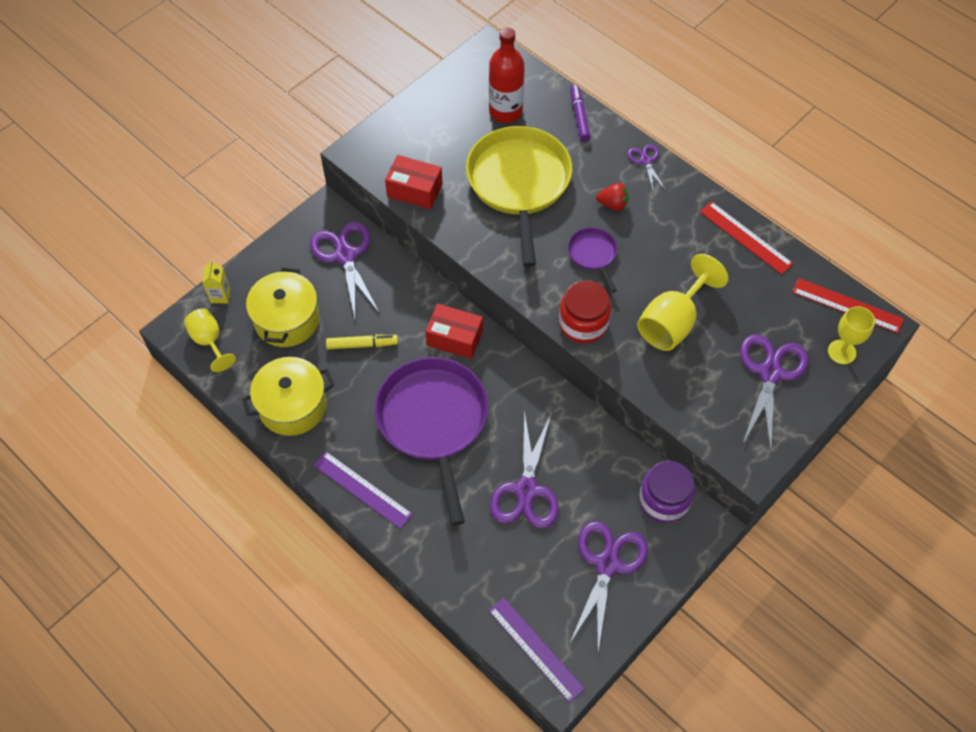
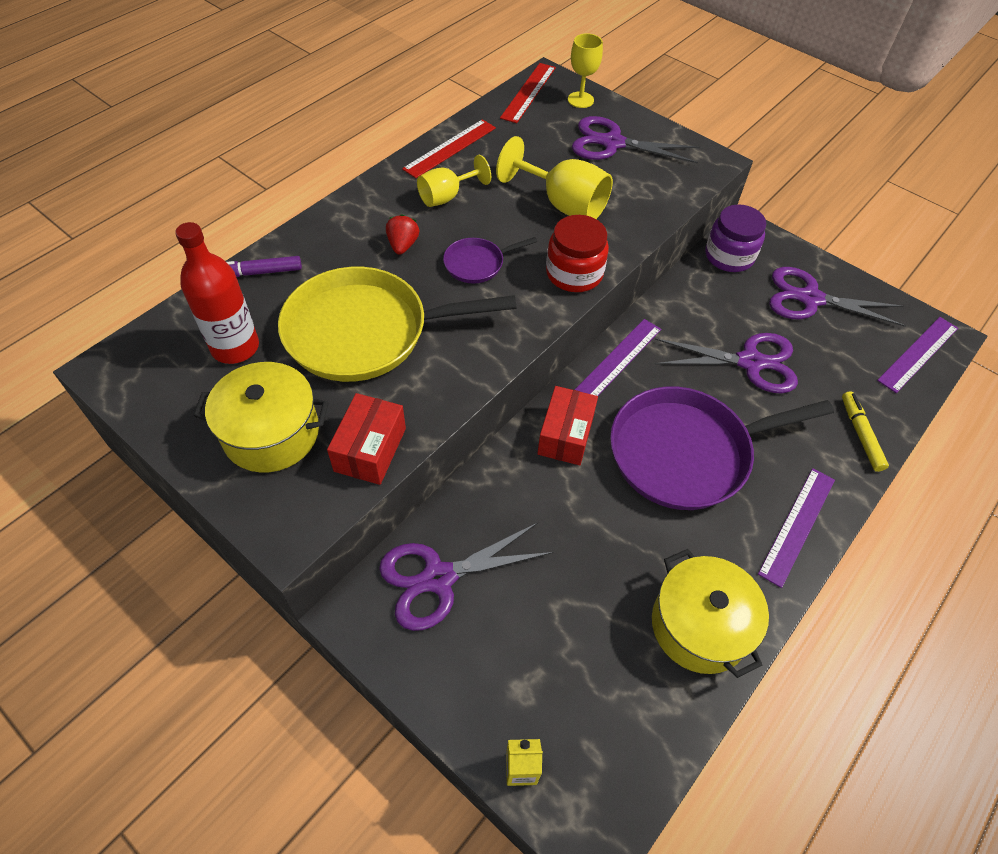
camera: 95 degrees left, 5 degrees down
(209, 341) = (610, 774): yellow goblet -> yellow goblet (447, 196)
(287, 320) = (558, 651): yellow pot -> yellow pot (271, 433)
(362, 344) = (588, 542): yellow marker -> yellow marker (860, 434)
(530, 383) = (617, 360): none -> purple ruler
(645, 161) = (338, 216): purple scissors -> none

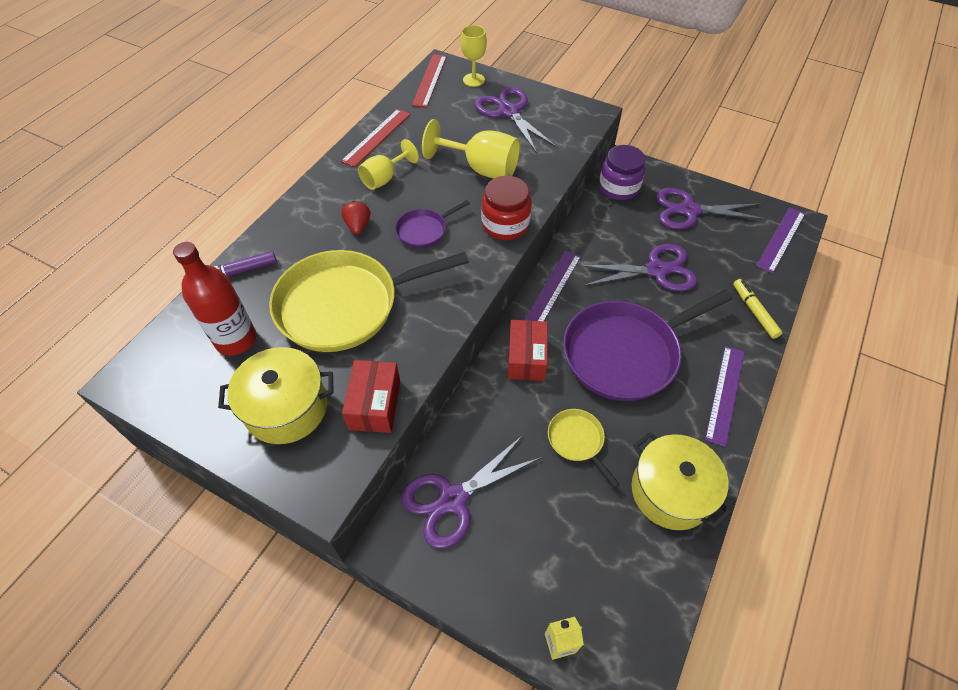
camera: 10 degrees left, 0 degrees up
(601, 542) = (577, 440): none -> yellow pan
(612, 143) = (508, 112): purple scissors -> purple scissors turned 60 degrees clockwise

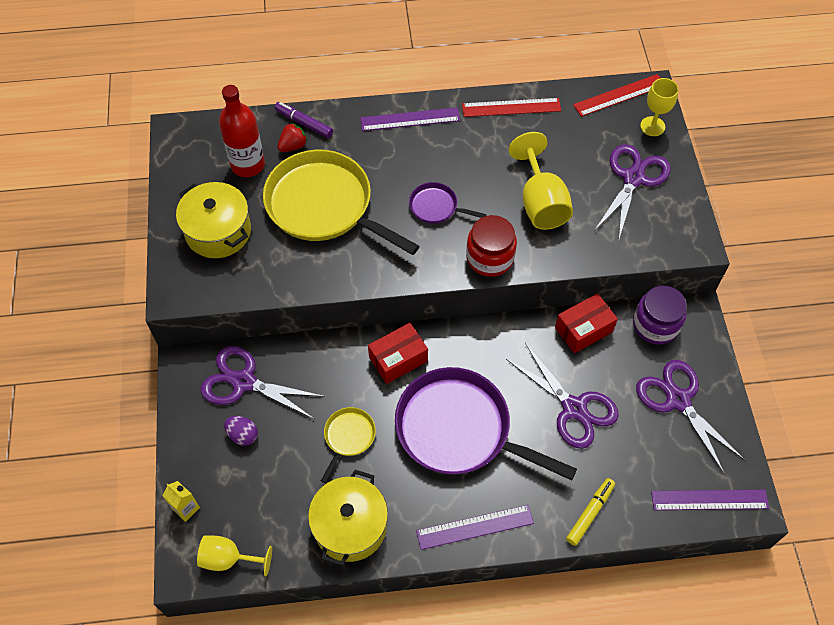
camera: 55 degrees right, 5 degrees up
(358, 226) = (404, 162): red strawberry -> red strawberry (293, 146)
(375, 404) = (257, 279): red box -> red box (583, 330)
(384, 178) = (469, 144): yellow goblet -> yellow goblet (228, 559)
(512, 534) = (243, 435): none -> purple egg
(552, 288) = (485, 338): purple ruler -> purple ruler (410, 119)

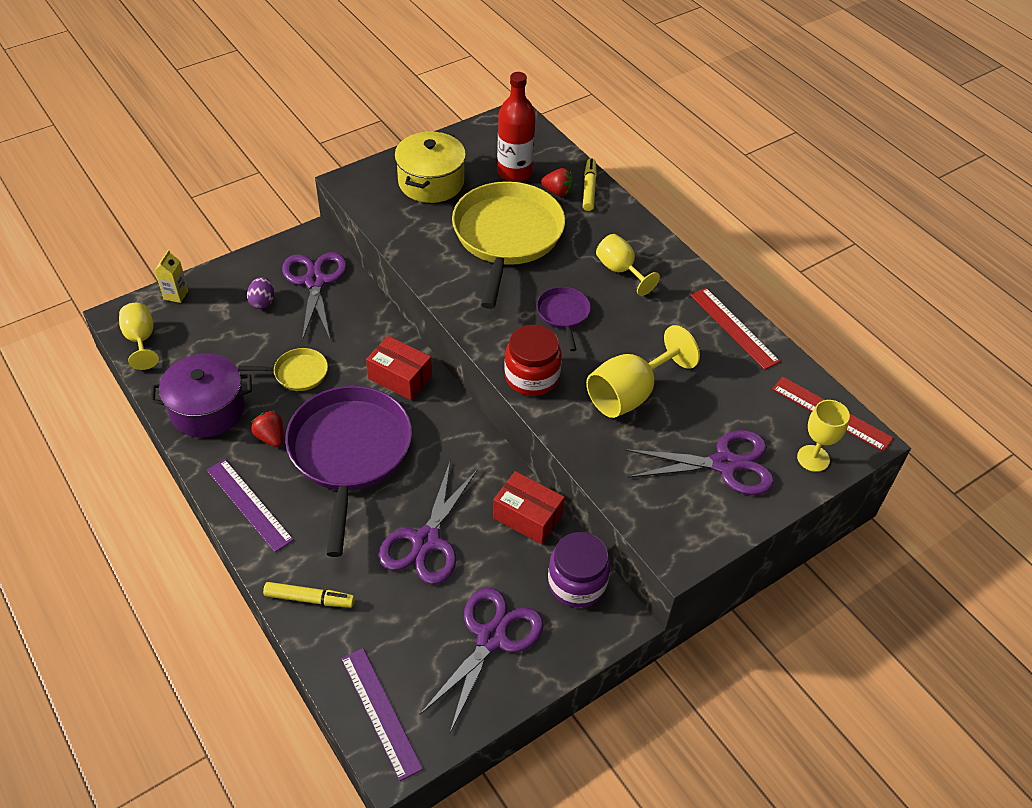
camera: 60 degrees right, 10 degrees down
(304, 123) = (589, 189): purple marker -> yellow marker
(350, 526) = (208, 409): yellow pot -> purple pot
(410, 119) = (654, 257): purple ruler -> none
(410, 484) = (271, 437): none -> red strawberry
(411, 147) = (620, 270): none -> yellow goblet

